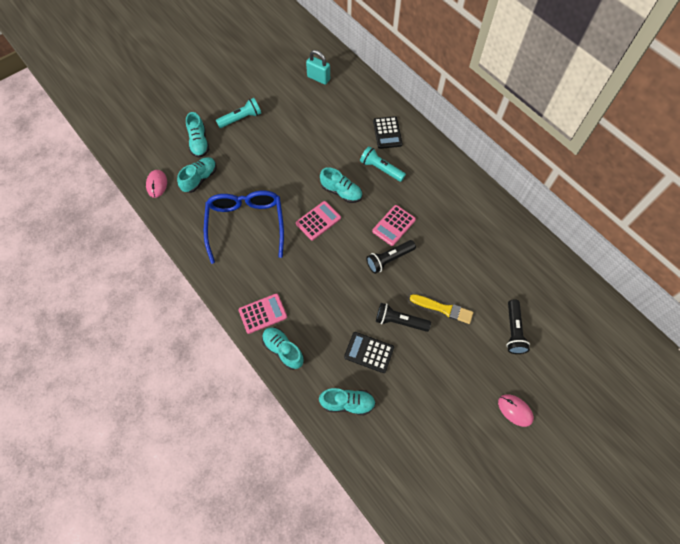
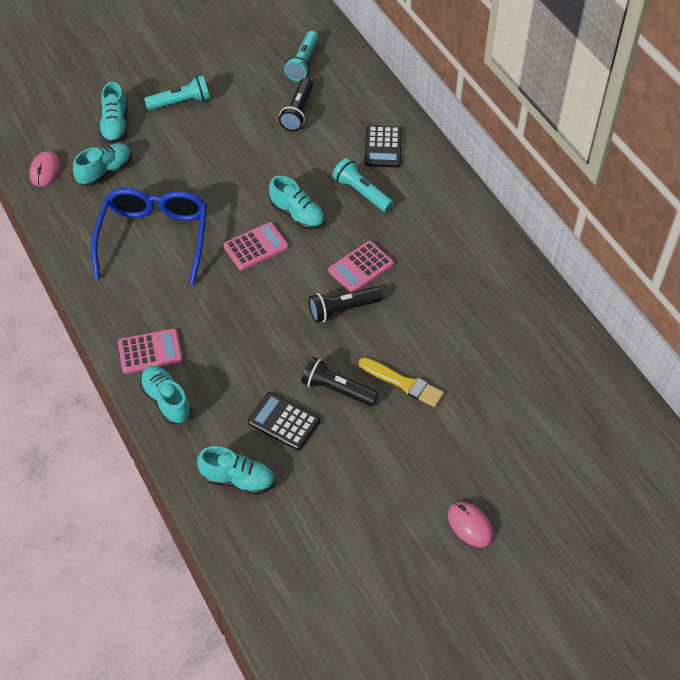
camera: 10 degrees right, 10 degrees down
(318, 78) = (303, 63): turquoise padlock -> turquoise flashlight
(513, 331) = (495, 426): black flashlight -> black flashlight (298, 112)

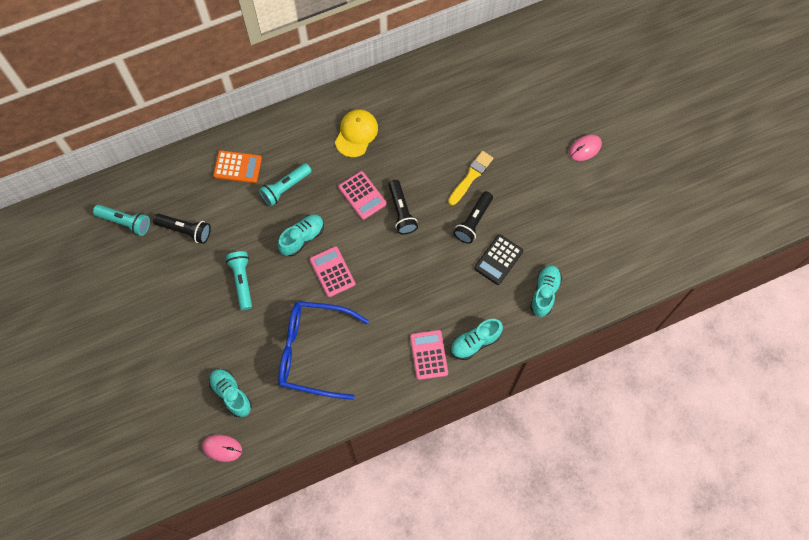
camera: 85 degrees left, 15 degrees up
(115, 125) = (175, 386): turquoise shoe -> none
(181, 102) = (156, 328): turquoise flashlight -> turquoise flashlight (242, 281)
(383, 147) = (237, 167): black calculator -> orange calculator
(447, 254) = (356, 133): none -> yellow cap

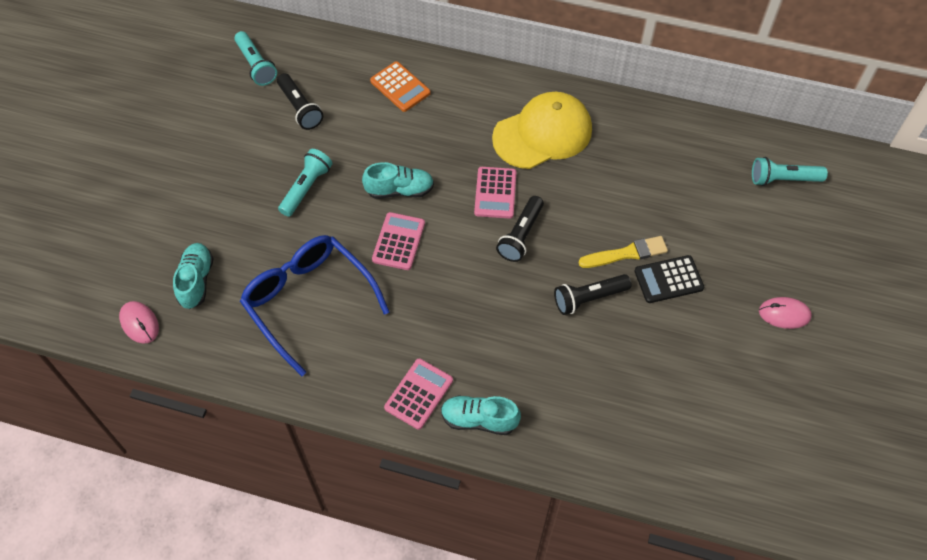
camera: 40 degrees right, 10 degrees down
(285, 188) = (427, 135): turquoise flashlight -> turquoise flashlight (783, 179)
(356, 133) = (543, 133): yellow cap -> yellow cap, size x1.55
(498, 260) = (581, 356): black calculator -> black calculator (668, 279)
(544, 293) = (603, 428): turquoise shoe -> none

